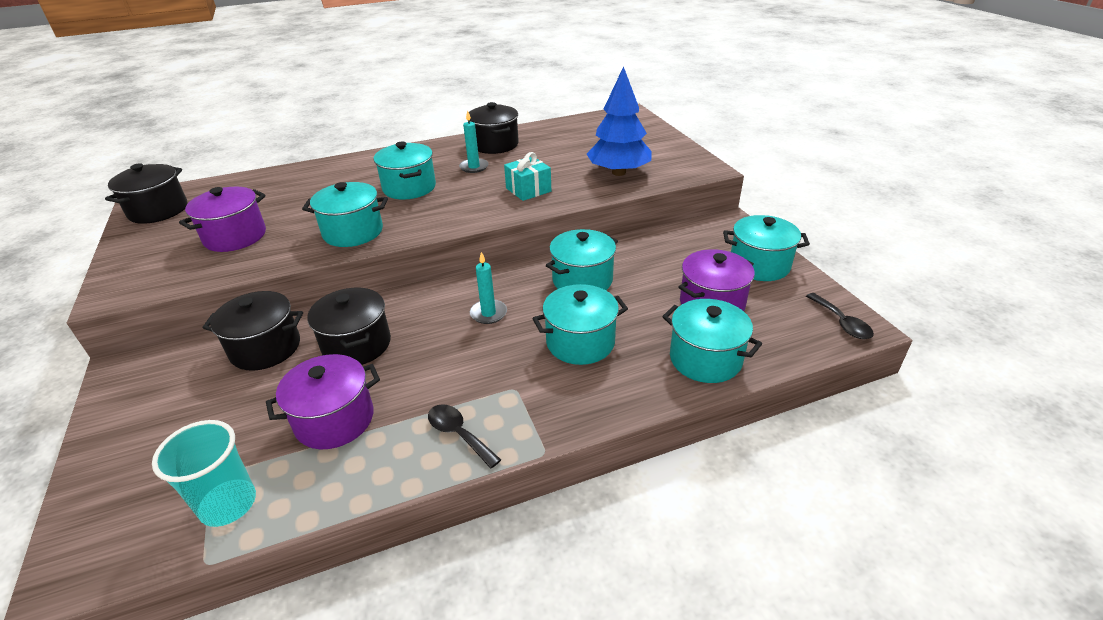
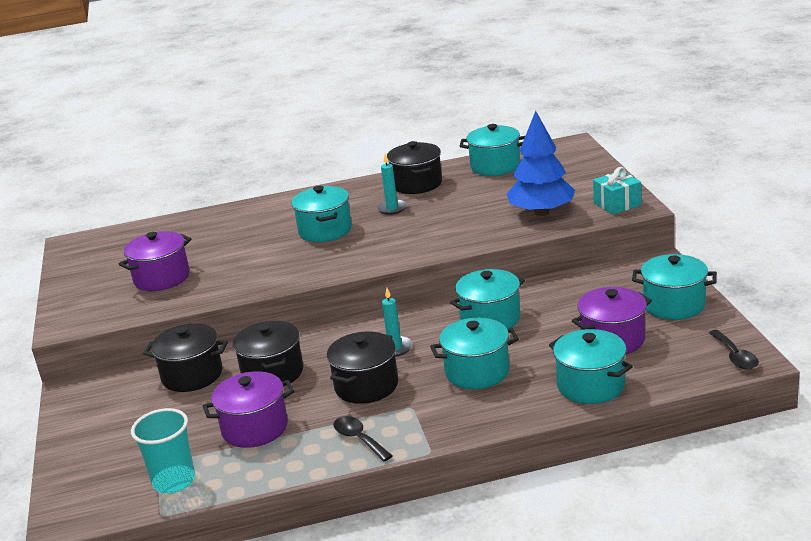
camera: 10 degrees right, 10 degrees down
(158, 210) = (87, 255): black pot -> black pot (366, 386)
(353, 232) = (270, 273): turquoise pot -> turquoise pot (495, 166)
(528, 190) = (444, 231): turquoise gift -> turquoise gift (617, 204)

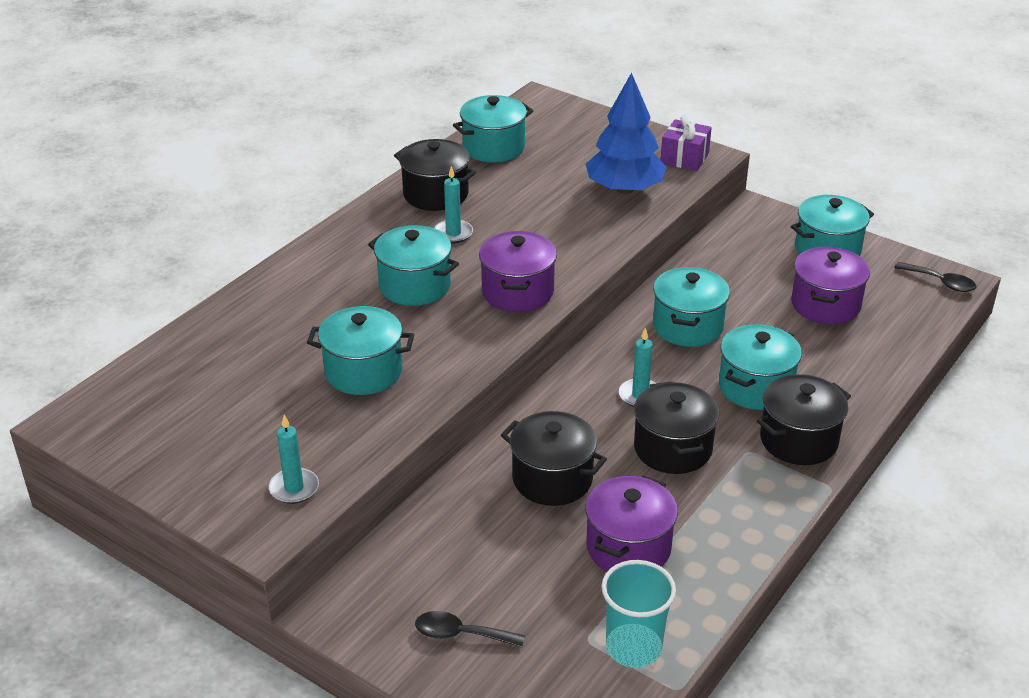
camera: 45 degrees left, 10 degrees up
(109, 310) = (294, 488): none -> turquoise candle
(162, 278) = (297, 419): purple pot -> purple pot (517, 292)
(192, 375) = (462, 523): black pot -> black pot (798, 440)
(359, 439) = (749, 506): black spoon -> black spoon (461, 634)
(591, 385) = (870, 358): turquoise pot -> turquoise pot (363, 371)
(617, 204) = (684, 158): turquoise gift -> purple gift

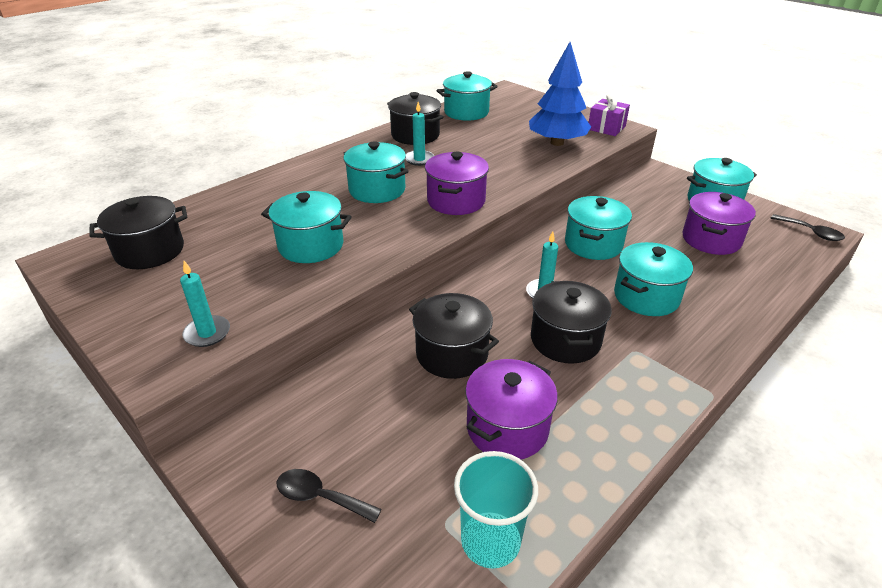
camera: 10 degrees right, 0 degrees up
(798, 440) = (683, 346): black pot -> black pot (150, 251)

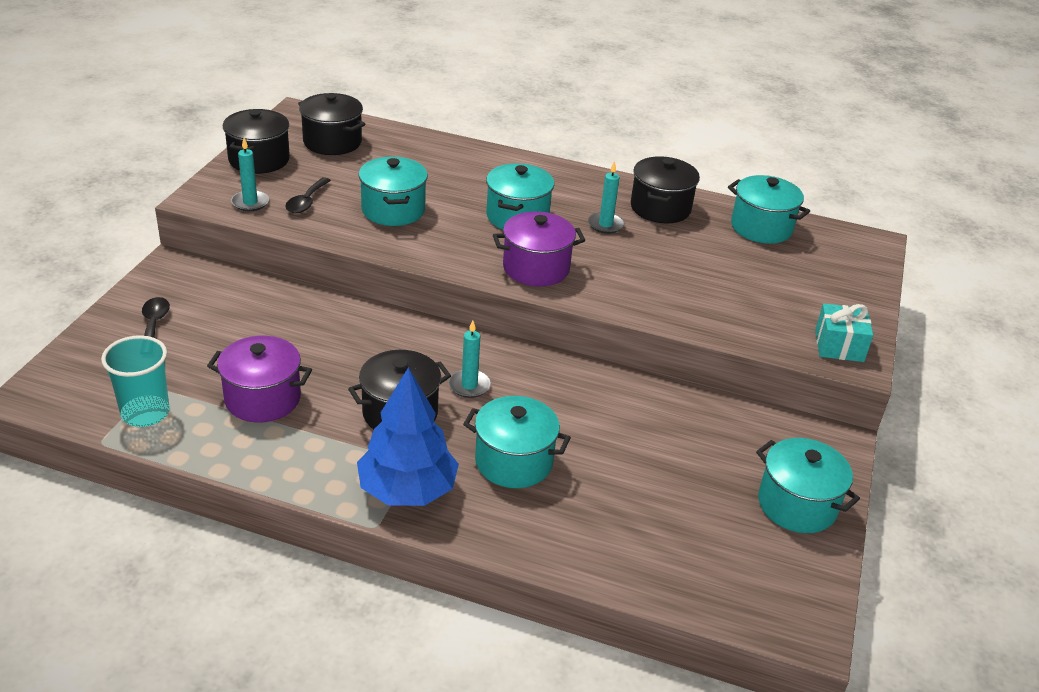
camera: 60 degrees right, 0 degrees up
(452, 354) = (338, 347): black pot -> black pot (259, 160)
(557, 143) = (747, 311): blue tree -> blue tree (407, 490)
(593, 244) = (591, 406): turquoise pot -> none
(606, 128) = (839, 346): purple gift -> turquoise gift
(711, 239) = (685, 508): purple pot -> none
(811, 232) = (794, 614): black spoon -> black spoon (306, 202)

